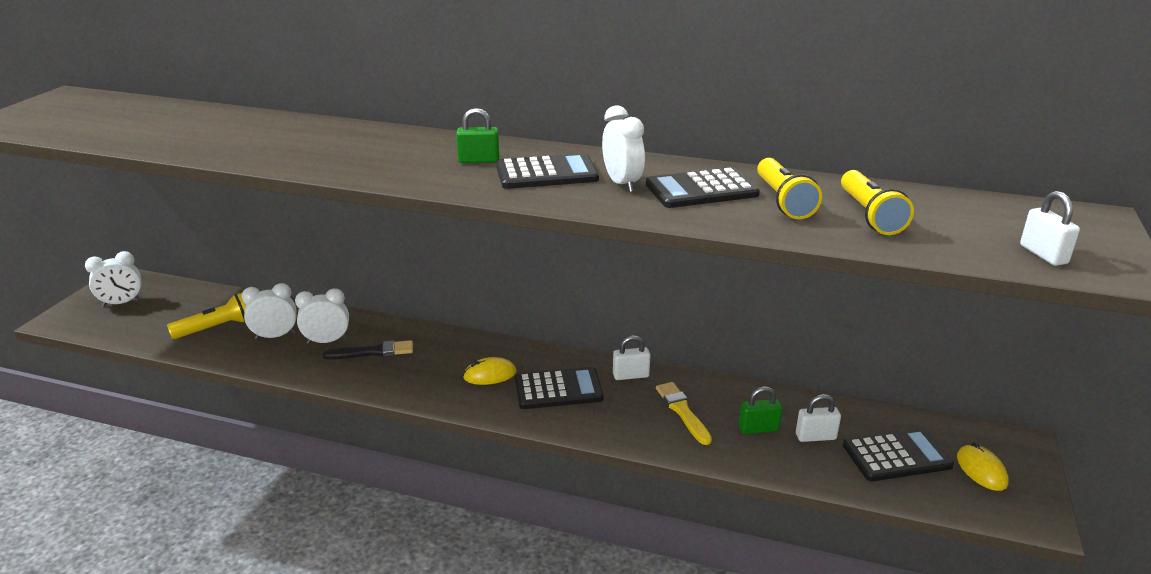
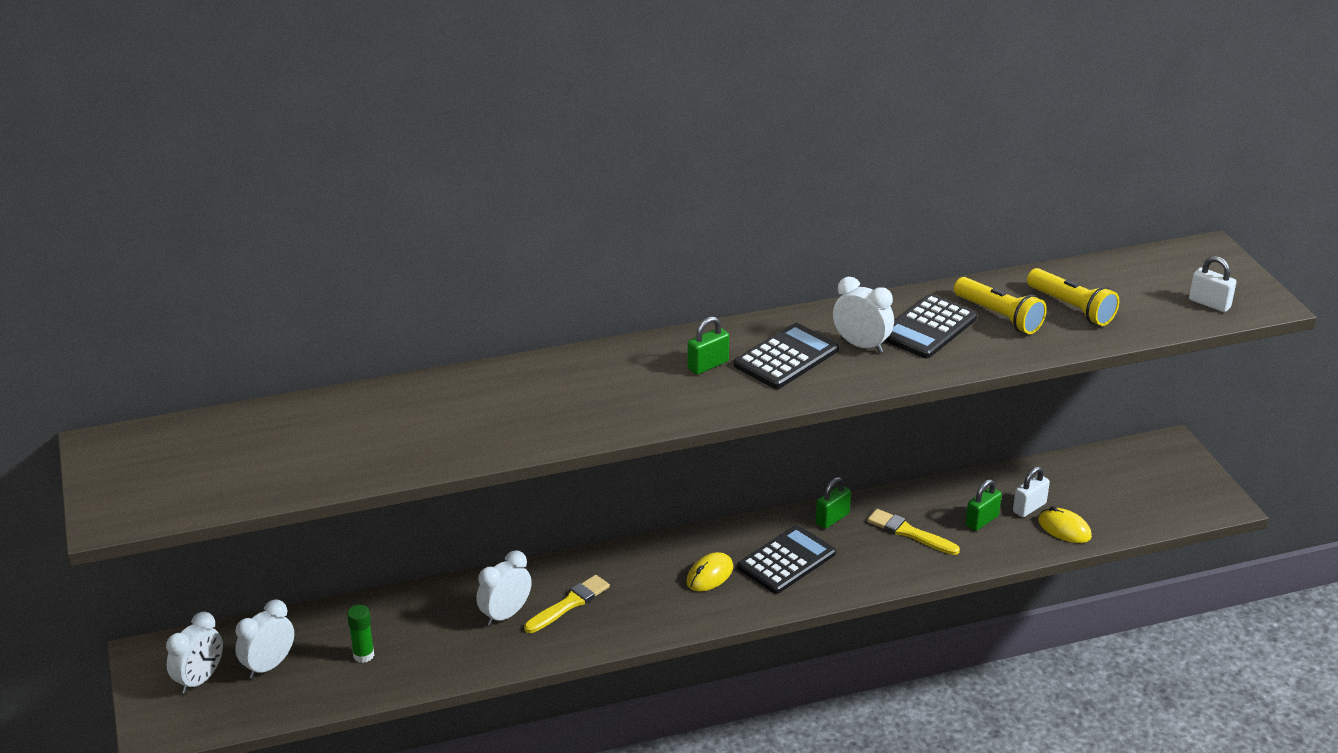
camera: 35 degrees left, 5 degrees up
(217, 328) = (363, 655): yellow flashlight -> green glue stick
(275, 336) = (442, 634): white clock -> white clock (269, 666)
(373, 352) = (569, 604): black brush -> yellow brush
(631, 375) = (832, 518): white padlock -> green padlock
(896, 455) = (1098, 497): black calculator -> none
(981, 470) = (1162, 481): yellow mouse -> yellow mouse (1064, 529)

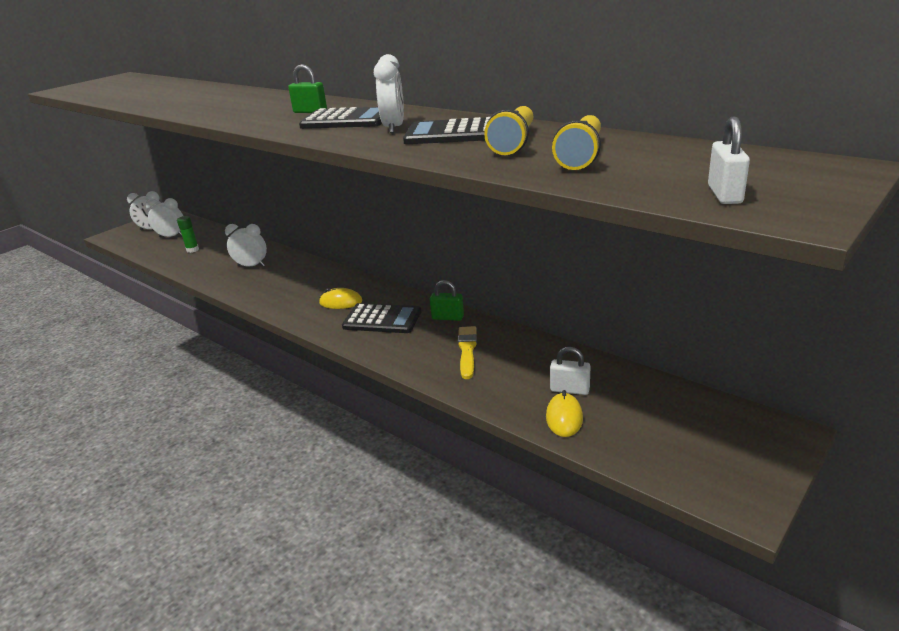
camera: 60 degrees right, 5 degrees down
(569, 604) = (274, 276): yellow brush -> none
(982, 521) = (522, 374): green padlock -> none

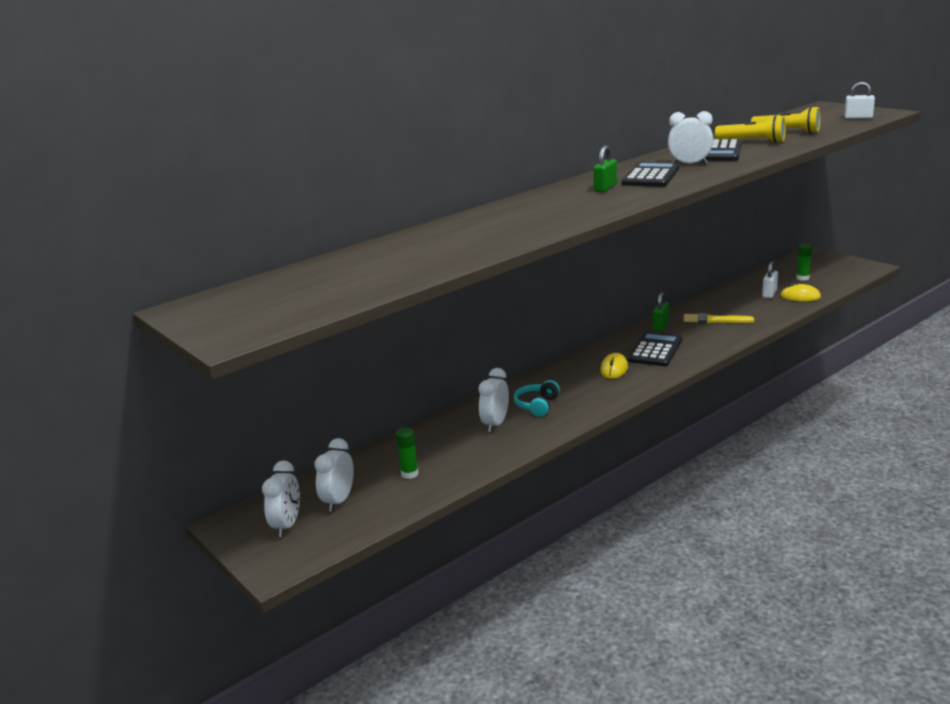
camera: 80 degrees left, 5 degrees down
(277, 277) = (537, 405): none -> turquoise headphones
(648, 421) = (802, 278): none -> green glue stick

